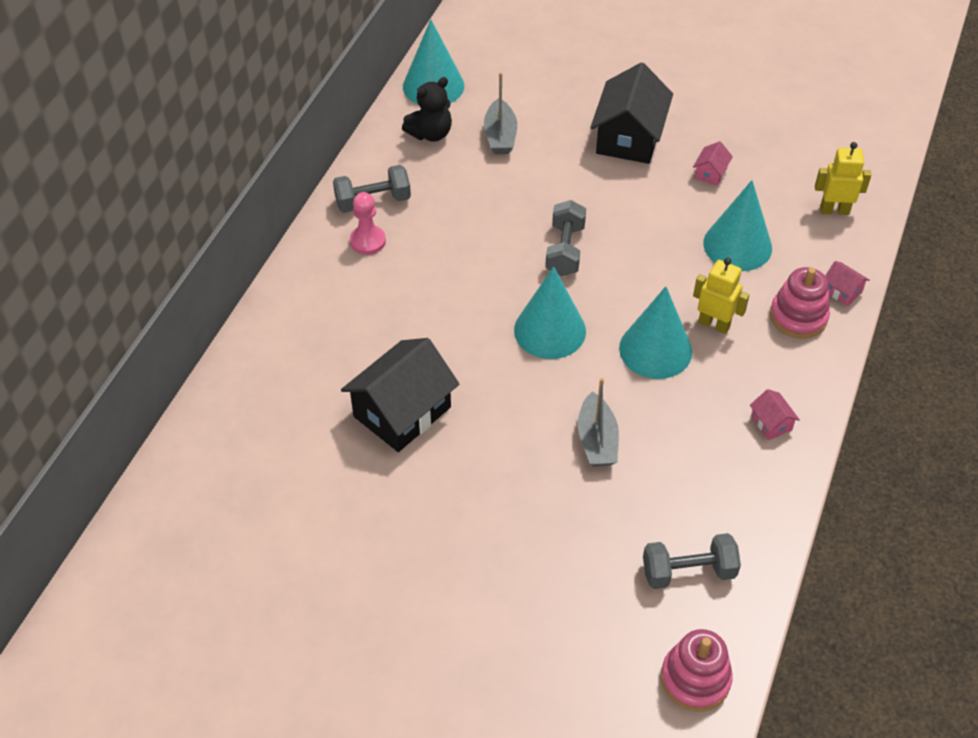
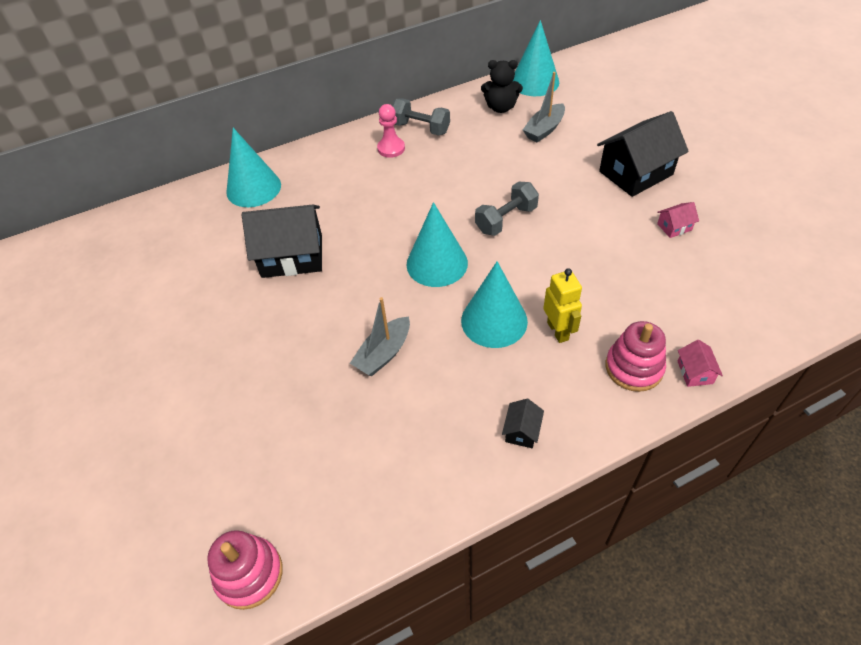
camera: 45 degrees right, 0 degrees up
(688, 572) = (336, 492): grey dumbbell -> none
(737, 245) = (640, 287): turquoise cone -> turquoise cone (253, 188)
(771, 423) = (521, 431): pink house -> black house
(834, 210) = (755, 308): yellow robot -> none

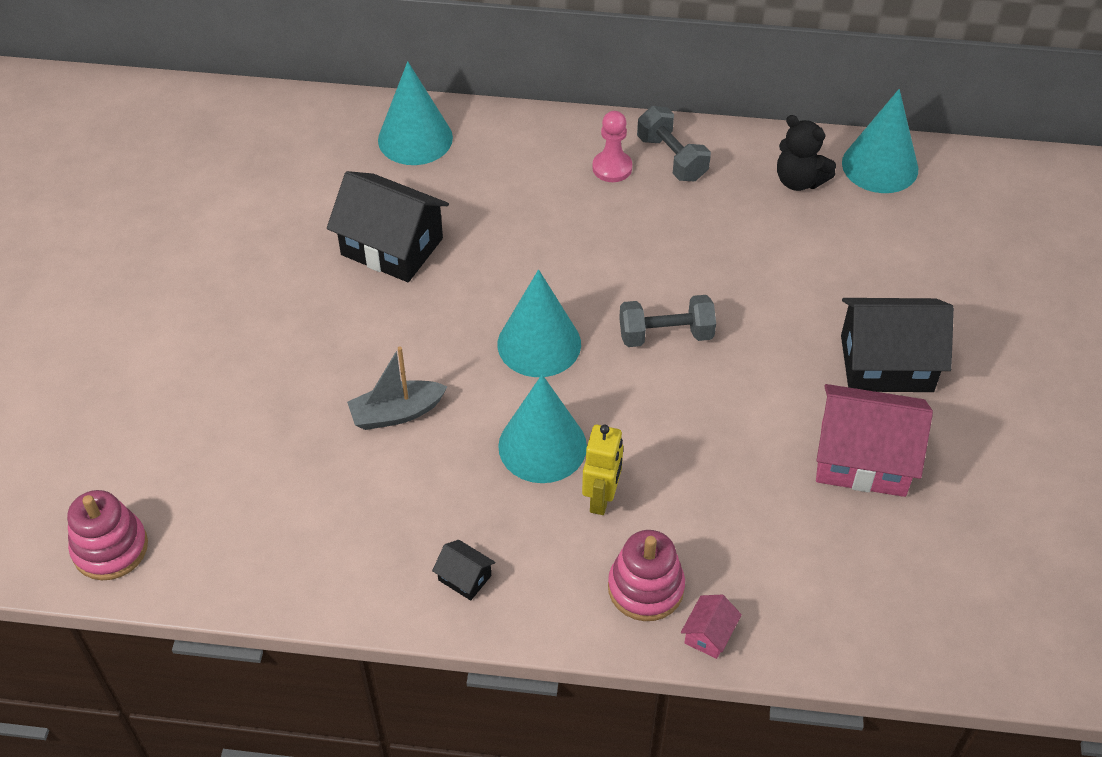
camera: 30 degrees right, 0 degrees up
(521, 431) = (464, 578): black house -> black house turned 75 degrees clockwise
(544, 129) = (826, 241): grey boat -> none
(674, 227) = (863, 459): pink house -> pink house, size x2.30

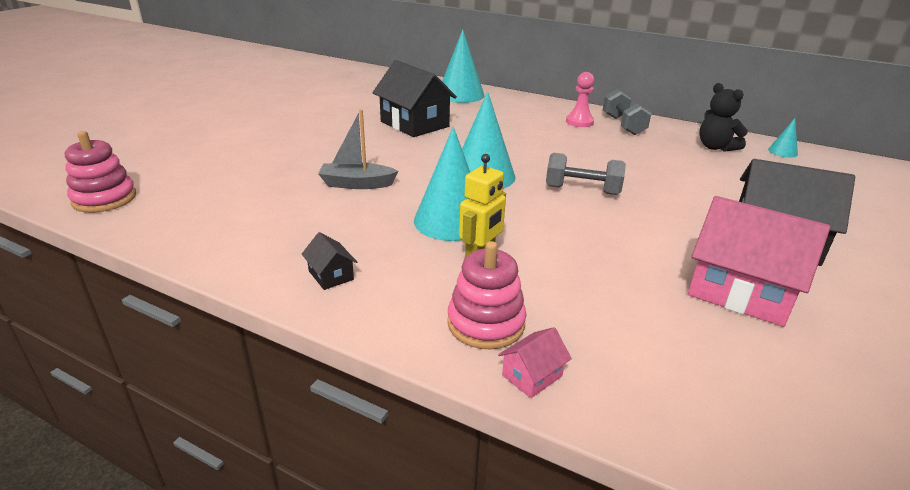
camera: 20 degrees right, 20 degrees down
(880, 166) = (782, 152): turquoise cone -> turquoise cone, size x0.47

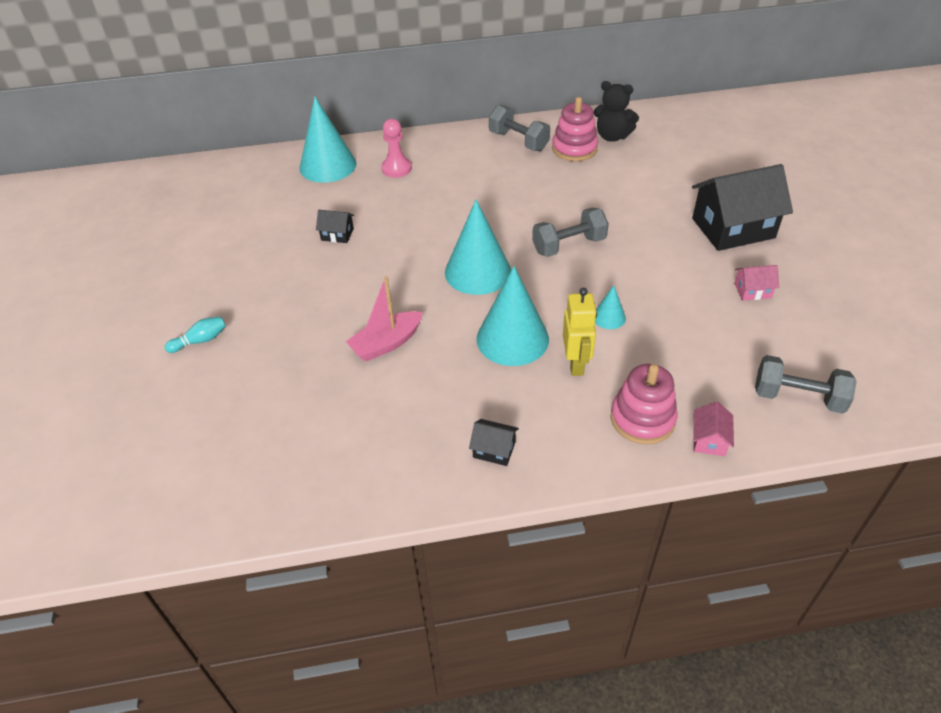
camera: 35 degrees left, 15 degrees up
(104, 199) = (172, 508): pink stacking toy -> pink stacking toy (574, 149)
(255, 137) = (200, 340): none -> turquoise bowling pin
(357, 184) = (386, 343): grey boat -> pink boat
(414, 124) = (337, 234): black house -> black house, size x0.44
(579, 122) = (479, 154): pink pawn -> pink pawn (396, 168)
(689, 399) = (798, 397): none -> grey dumbbell
(740, 291) = (752, 290): pink house -> pink house, size x0.44
(782, 152) = (660, 118): turquoise cone -> turquoise cone (609, 317)

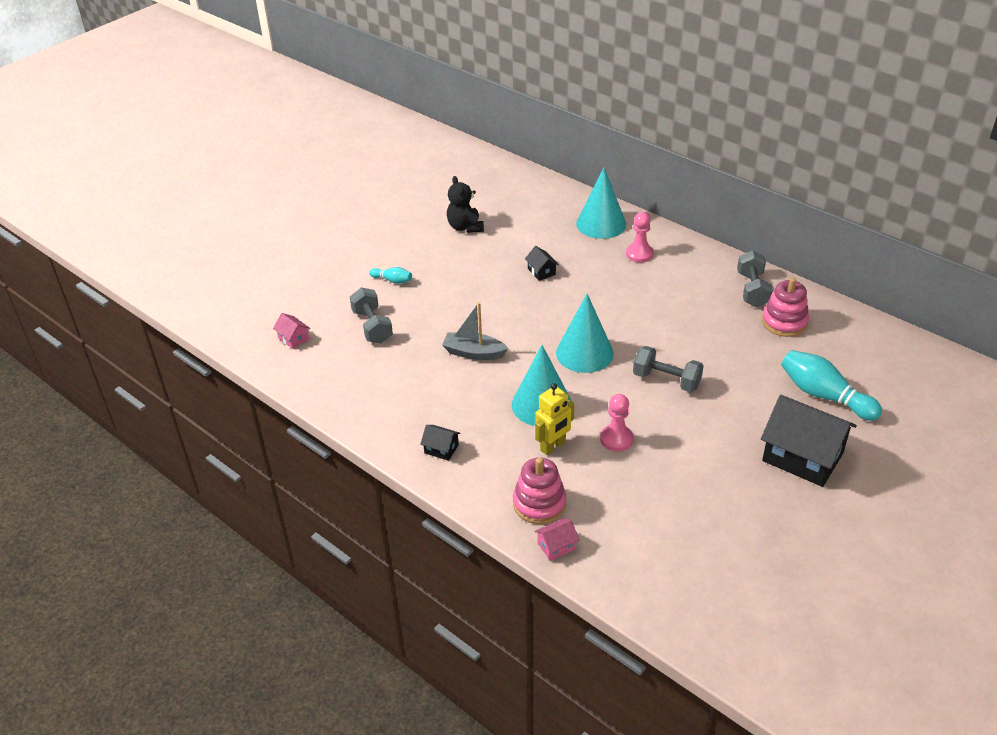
camera: 50 degrees right, 5 degrees down
(386, 343) = (474, 353): pink boat -> grey boat
(494, 450) = (441, 449): black house -> black house turned 45 degrees counterclockwise
(609, 317) = (616, 439): turquoise cone -> pink pawn
(612, 136) = (829, 333): black teddy bear -> black teddy bear (465, 227)
(676, 179) = (824, 395): none -> turquoise bowling pin
(752, 290) = (739, 501): pink house -> pink house (293, 338)
(798, 397) = (649, 576): grey dumbbell -> grey dumbbell (372, 326)

